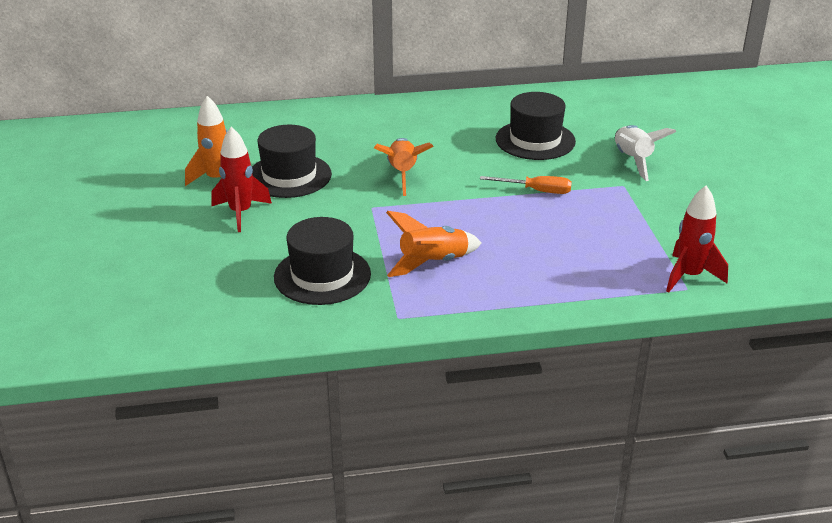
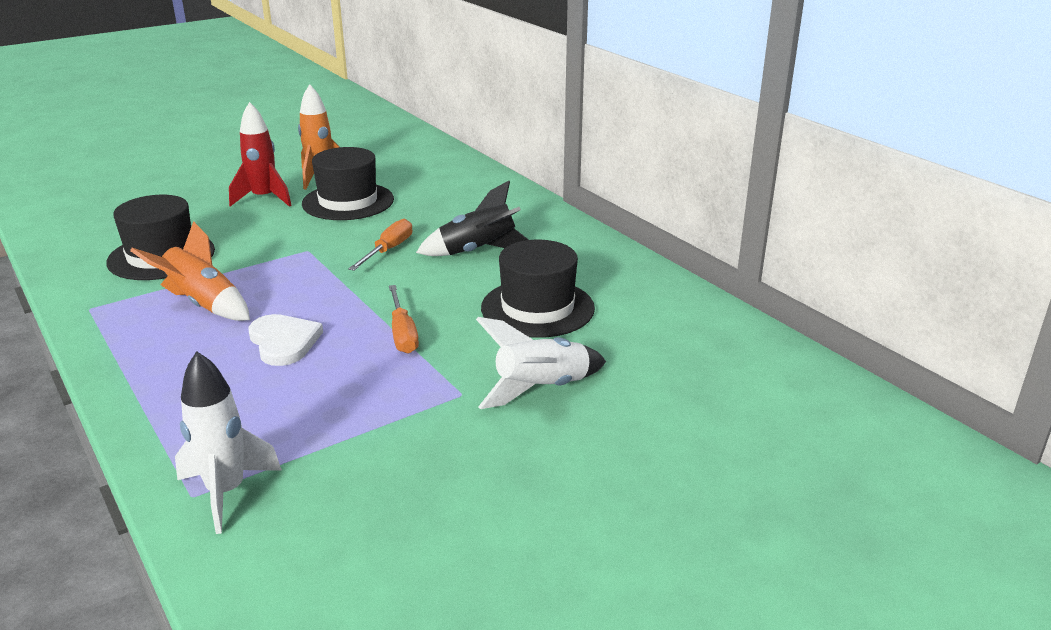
camera: 65 degrees right, 5 degrees down
(402, 174) = (388, 250): orange rocket -> orange screwdriver
(435, 142) = (478, 252): none -> black rocket
(518, 236) = (284, 342): none -> white heart
(689, 276) = (226, 492): red rocket -> white rocket

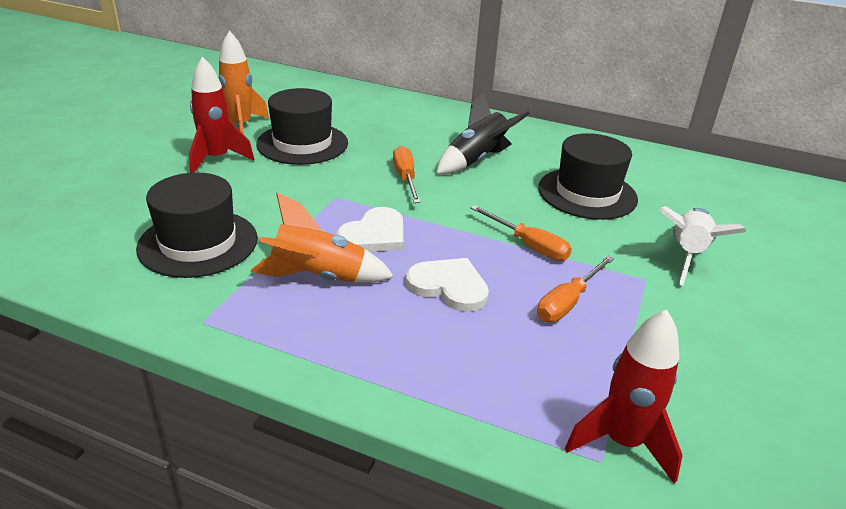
camera: 35 degrees left, 5 degrees up
(226, 492) = (622, 442): white rocket -> red rocket
(290, 287) = (374, 235): none -> white heart
(358, 386) = (568, 302): none -> orange screwdriver

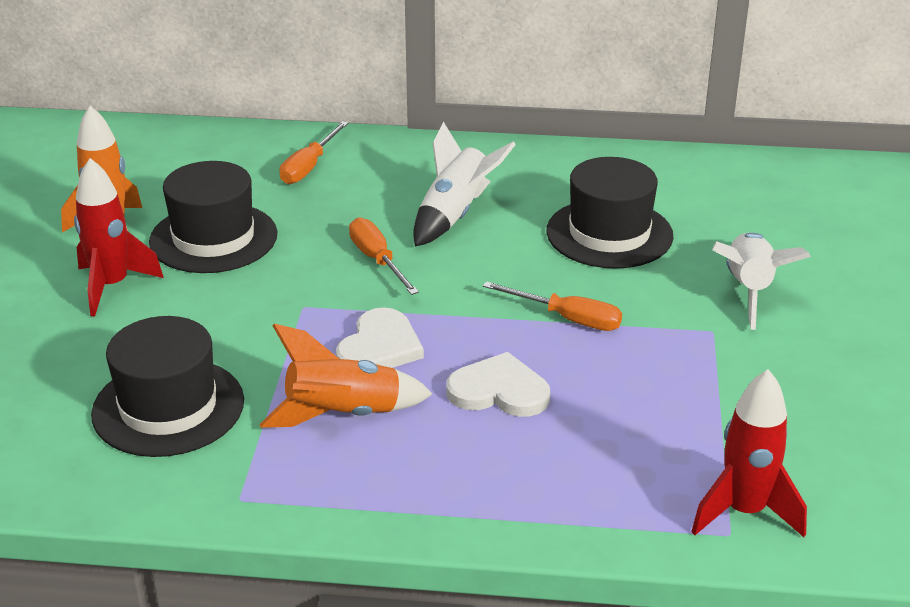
camera: 15 degrees left, 0 degrees up
(477, 160) = (455, 215): black rocket -> white rocket
(568, 302) = (638, 378): orange screwdriver -> orange screwdriver (309, 167)

